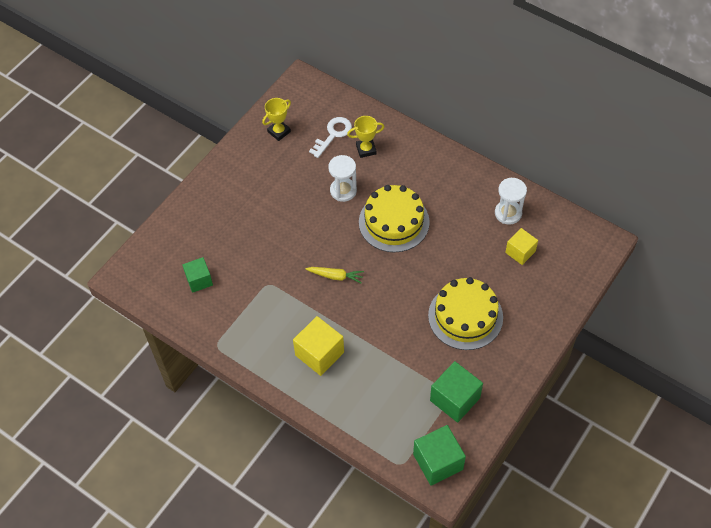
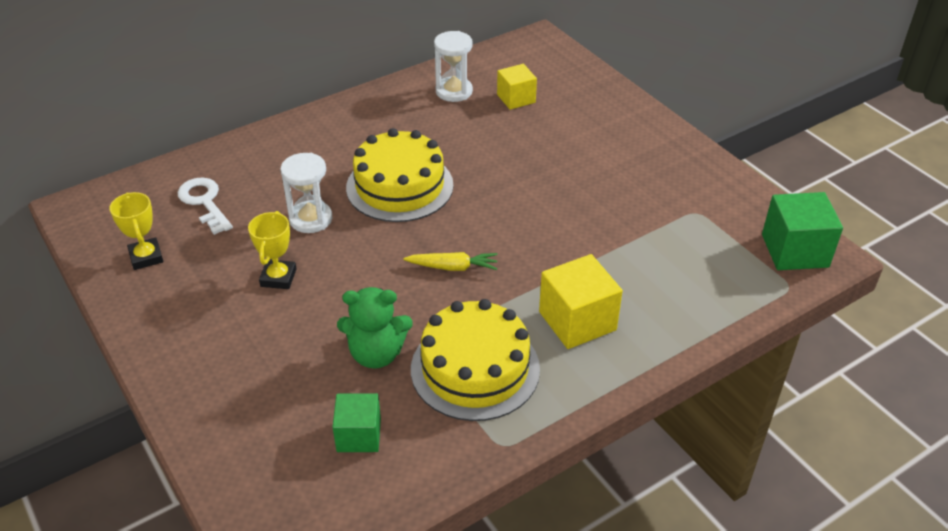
camera: 70 degrees left, 15 degrees down
(254, 266) = (376, 354): none -> green teddy bear
(335, 276) = (453, 267): yellow carrot -> yellow carrot turned 60 degrees clockwise
(366, 149) = (259, 178): yellow trophy -> yellow trophy (278, 278)
(455, 399) = (705, 209): green cube -> none
(465, 316) = (585, 166): yellow cake -> yellow cake (475, 369)

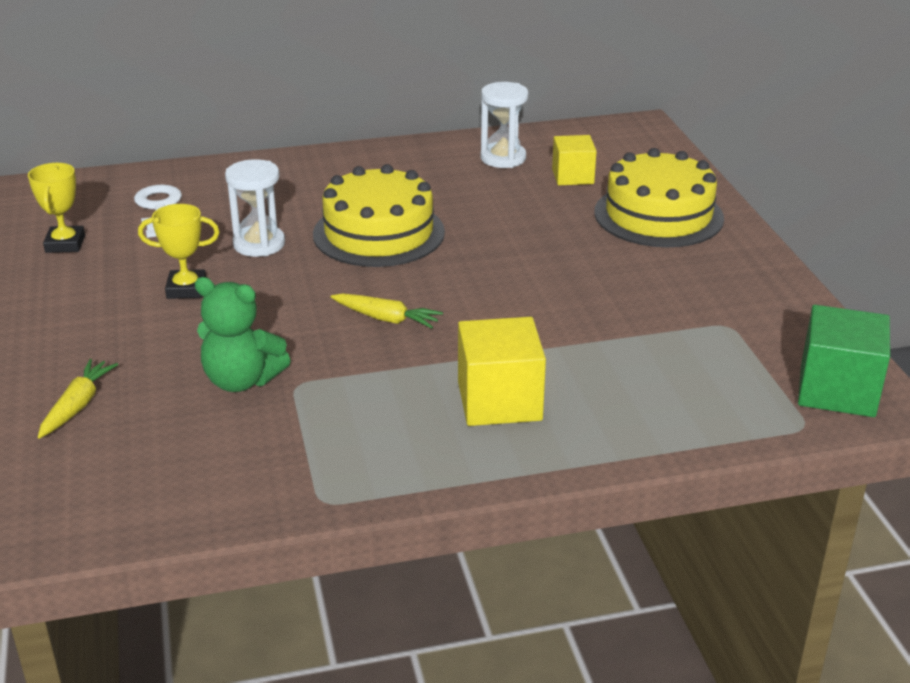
camera: 20 degrees right, 10 degrees down
(260, 413) = (77, 406): none -> yellow carrot
(278, 278) = (186, 289): yellow trophy -> yellow trophy turned 60 degrees clockwise
(359, 435) = (167, 451): green cube -> none
(475, 369) = (343, 420): yellow cake -> yellow cake (658, 215)

